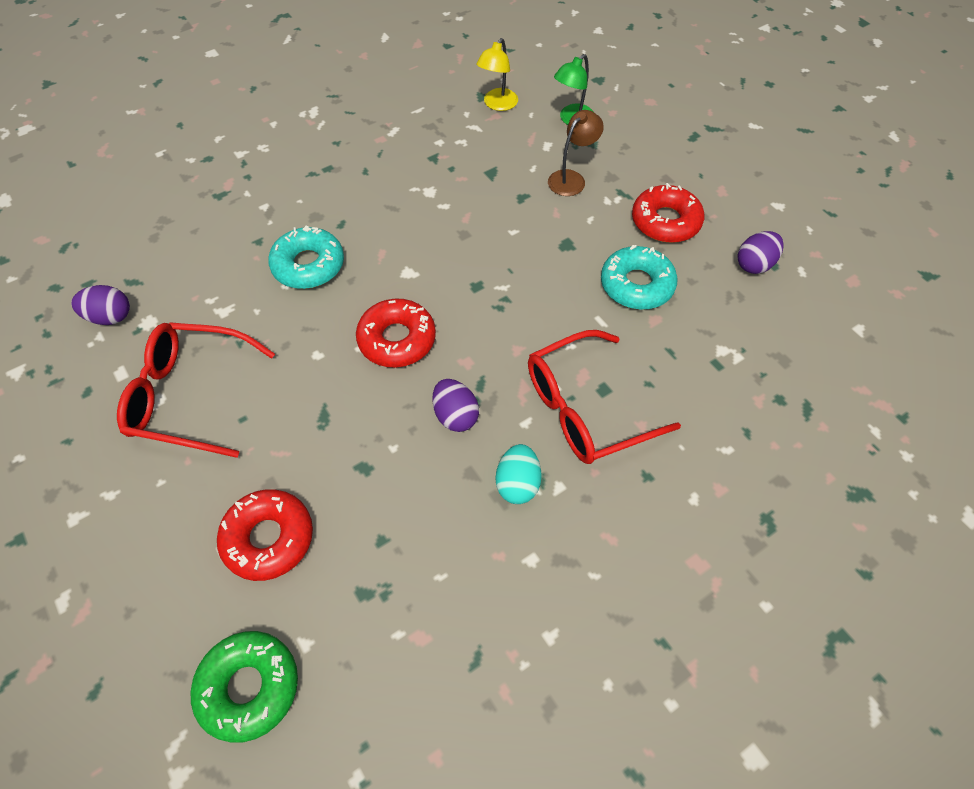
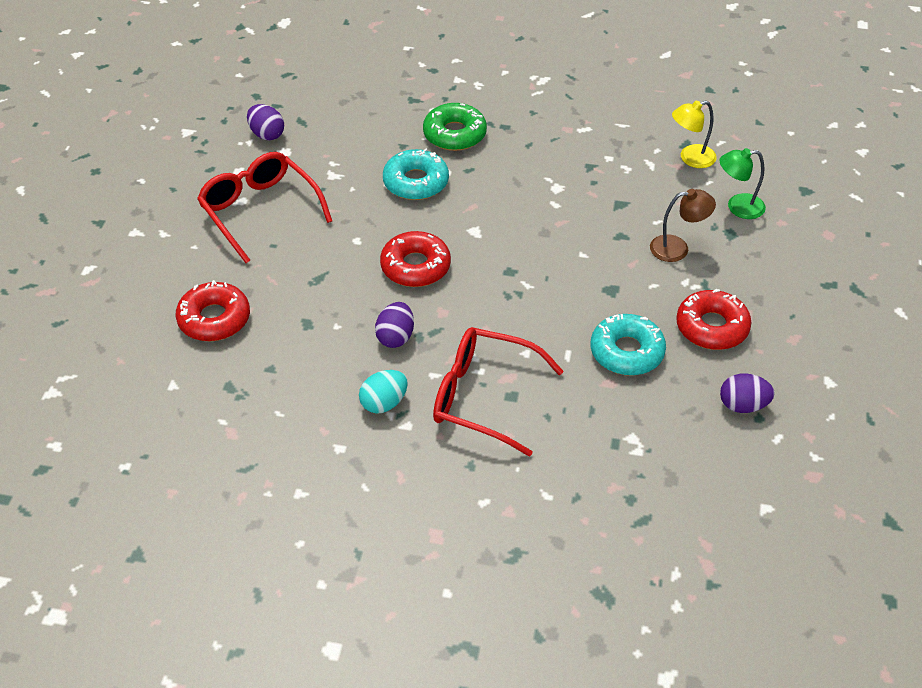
camera: 45 degrees right, 10 degrees down
(249, 687) = (124, 381): green donut -> green donut (454, 134)

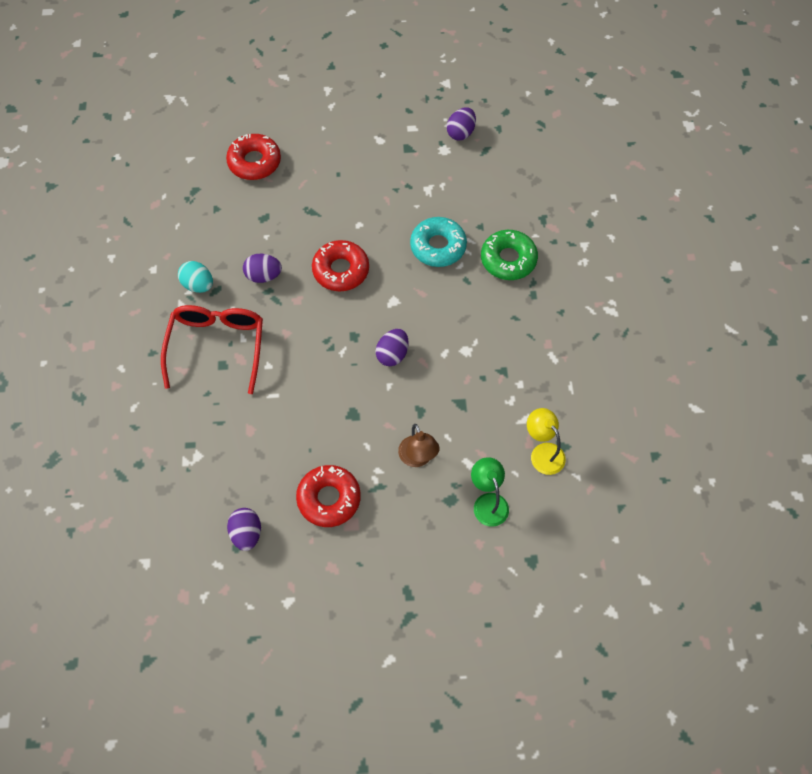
camera: 75 degrees right, 15 degrees up
(260, 212) = (371, 155): red glasses -> none
(544, 244) = (392, 354): none -> purple egg
(627, 352) = (285, 437): turquoise donut -> none

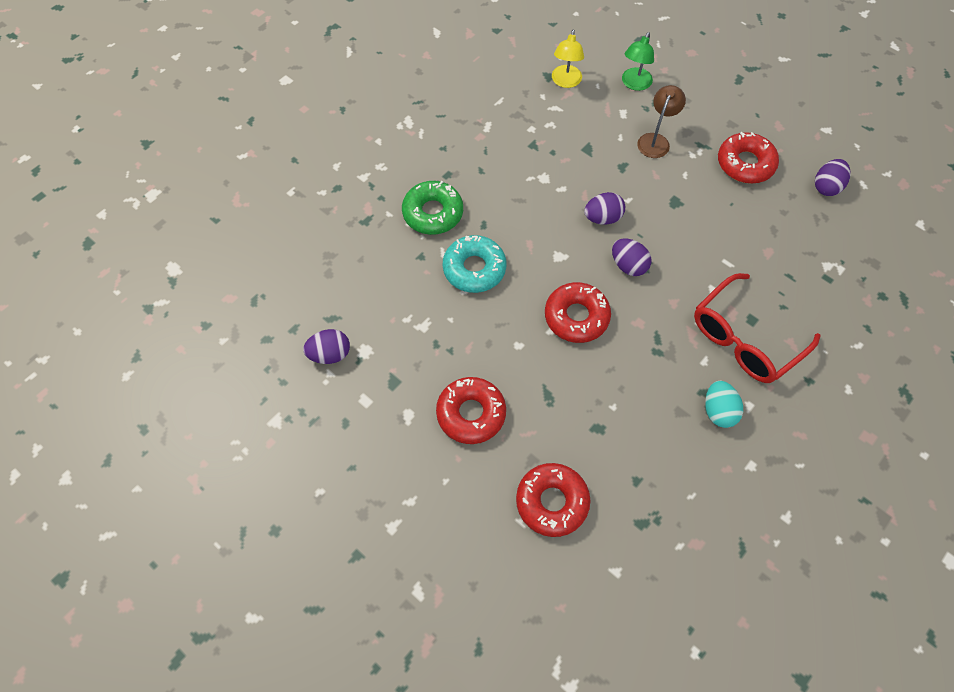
camera: 135 degrees left, 0 degrees up
(263, 276) = (649, 369): purple egg -> purple egg (628, 265)
(345, 167) = (471, 413): none -> red donut

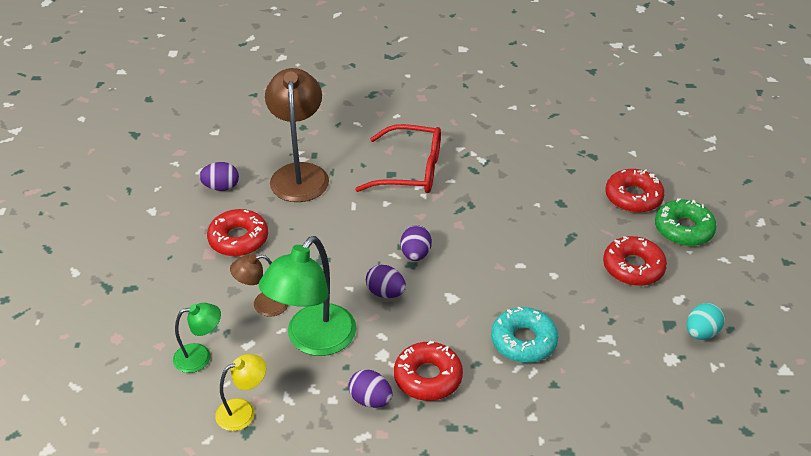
camera: 130 degrees left, 20 degrees down
(330, 354) = (701, 378): purple egg -> purple egg (370, 400)
(433, 213) = (504, 407): green donut -> green donut (683, 229)
(576, 317) = (493, 258): red donut -> red donut (428, 377)
(593, 148) = (313, 340): none -> green lamp
(718, 411) = (480, 159): turquoise egg -> turquoise egg (701, 333)
(805, 250) = (299, 174): none -> brown lamp

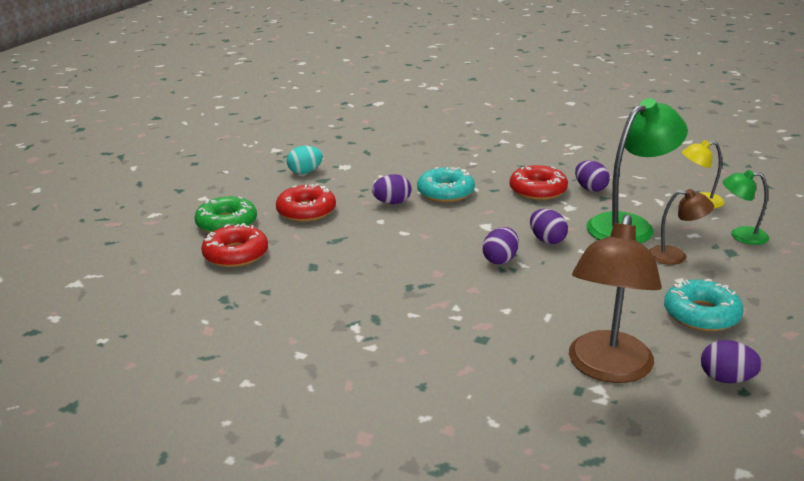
camera: 155 degrees left, 15 degrees down
(238, 239) = (701, 314): red donut -> turquoise donut
(410, 170) = (455, 336): red glasses -> none
(564, 306) = (392, 203): none -> purple egg

